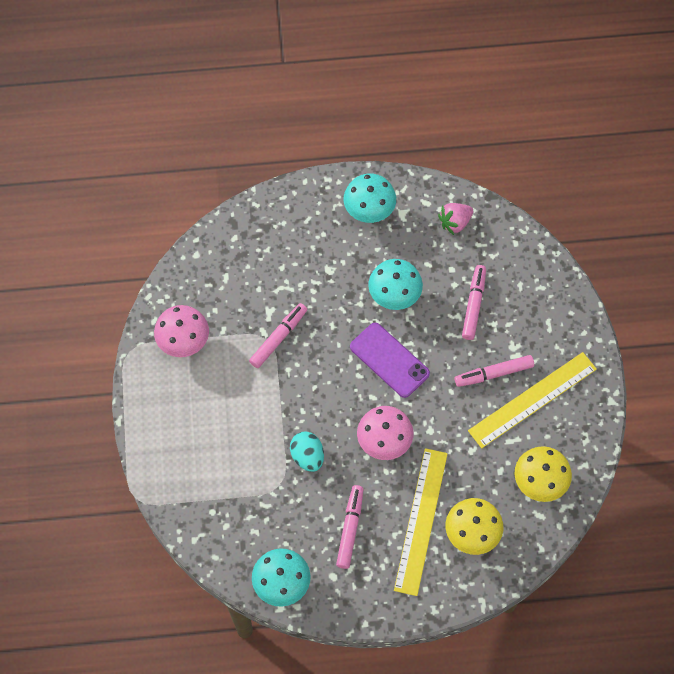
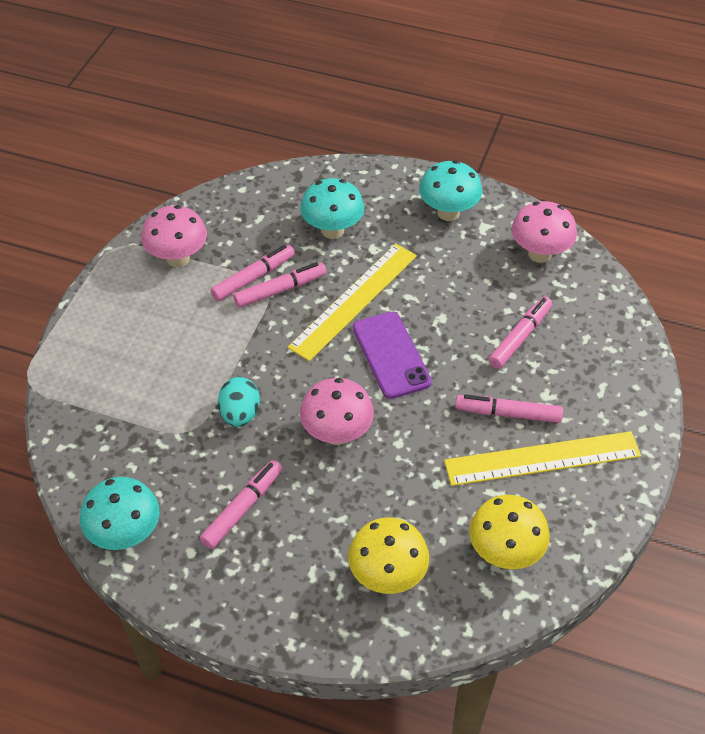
camera: 25 degrees right, 15 degrees down
(252, 335) = (253, 278): none -> pink marker
(394, 296) = (432, 297): turquoise mushroom -> turquoise mushroom (332, 230)
(421, 521) = (332, 535): yellow ruler -> yellow ruler (354, 300)
(455, 223) = (539, 254): pink strawberry -> pink mushroom

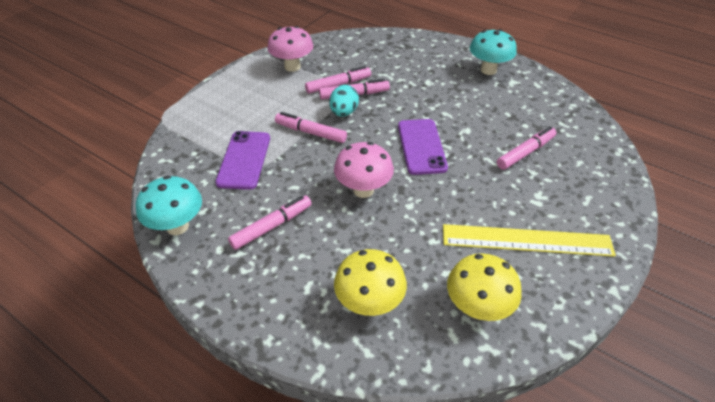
camera: 15 degrees right, 5 degrees down
(171, 423) = (244, 160): none -> purple phone
(240, 414) = (296, 163): turquoise egg -> turquoise egg (344, 112)
(332, 230) = (403, 67): turquoise mushroom -> none
(354, 300) = (404, 109): yellow ruler -> none
(508, 413) = (504, 202): pink marker -> pink marker (311, 132)
(539, 254) = (552, 104): pink mushroom -> none

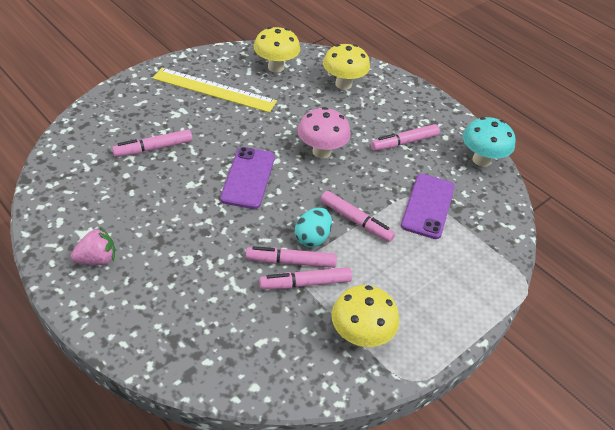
camera: 170 degrees left, 0 degrees up
(292, 67) = (360, 336): pink mushroom -> yellow mushroom
(488, 70) = (97, 259): turquoise mushroom -> pink strawberry

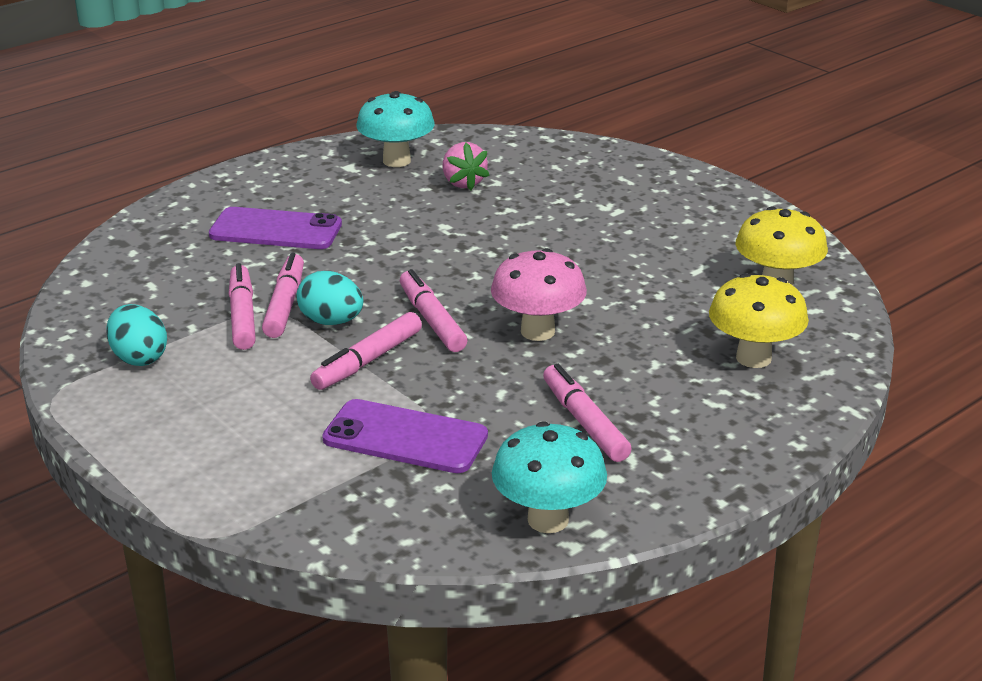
camera: 95 degrees right, 15 degrees down
(81, 206) = (396, 161): none -> turquoise mushroom
(97, 259) = (304, 178): pink strawberry -> pink strawberry (463, 183)
(153, 148) = (518, 195): pink marker -> pink marker (432, 320)
(214, 90) = (680, 232): yellow ruler -> none
(248, 178) = (462, 268): purple phone -> purple phone (276, 230)
(360, 336) = (139, 358): yellow mushroom -> turquoise egg

